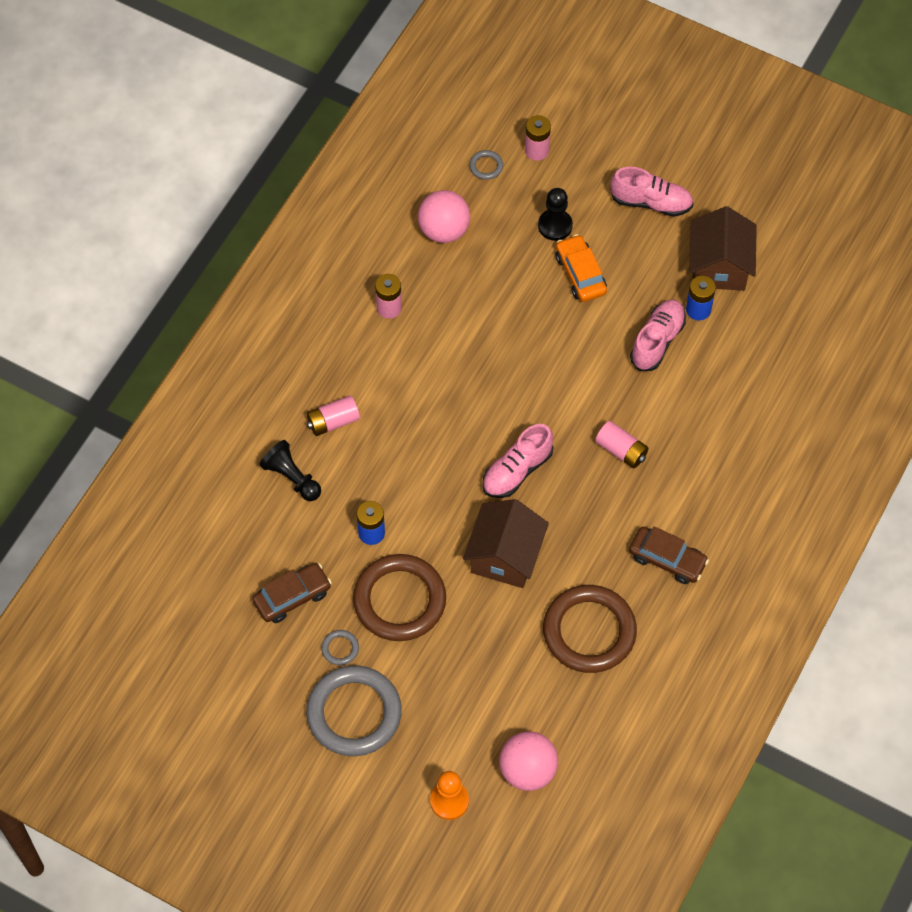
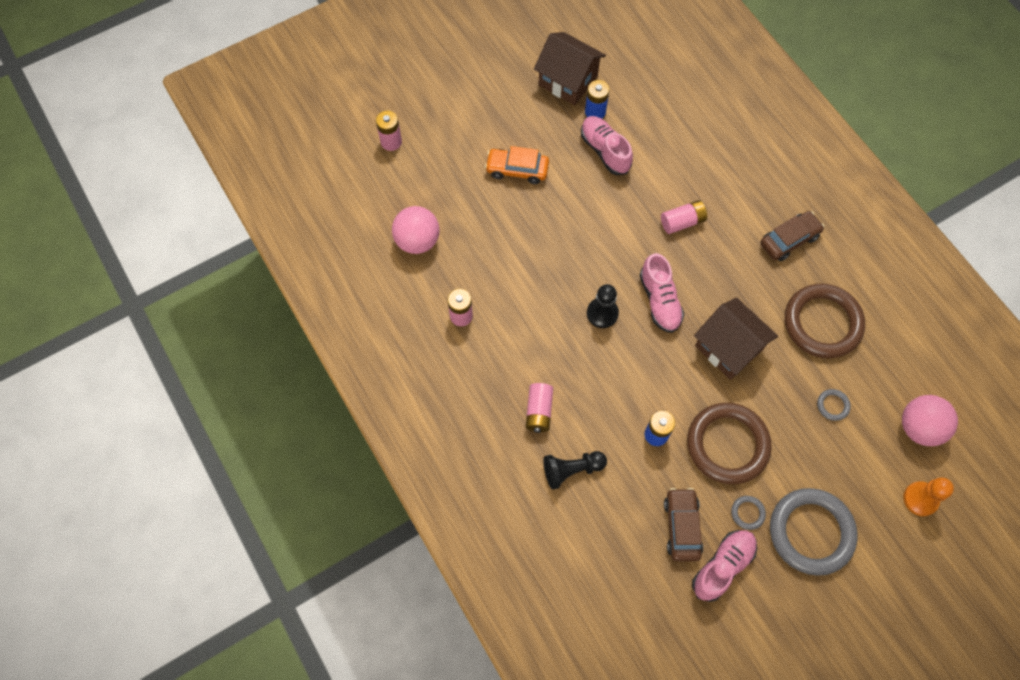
camera: 60 degrees left, 5 degrees up
(486, 166) = (381, 182): grey ring -> grey ring (832, 405)
(555, 226) = (464, 164): black pawn -> black pawn (602, 313)
(651, 202) = (486, 93): pink shoe -> pink shoe (722, 566)

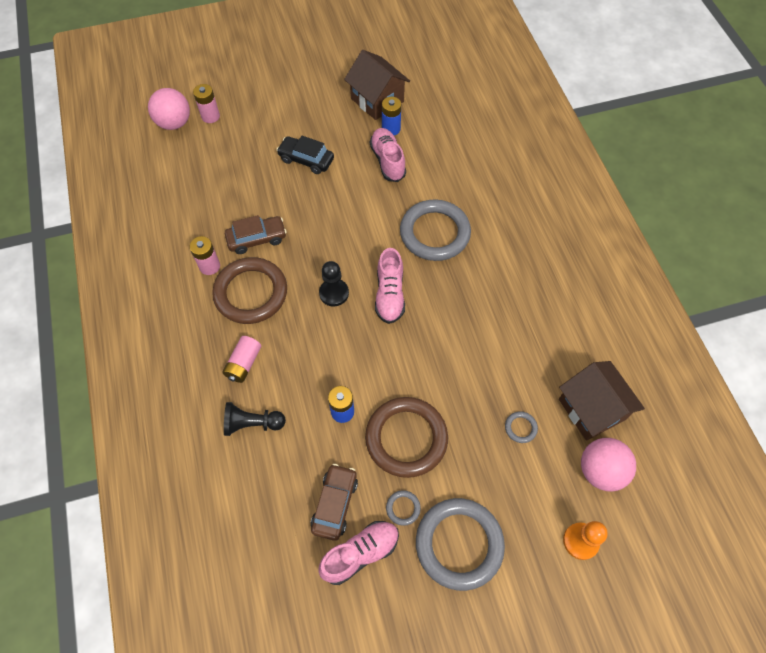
camera: 15 degrees right, 5 degrees down
(417, 241) = (199, 197): pink ball -> pink ball (174, 123)
(517, 170) = (306, 160): orange car -> black car
(682, 222) = (434, 233): pink battery -> grey ring
(728, 348) = (438, 350): brown house -> brown house (592, 409)
(789, 240) = (527, 270): brown car -> brown car (257, 239)
(822, 323) = (535, 350): brown ring -> brown ring (251, 293)

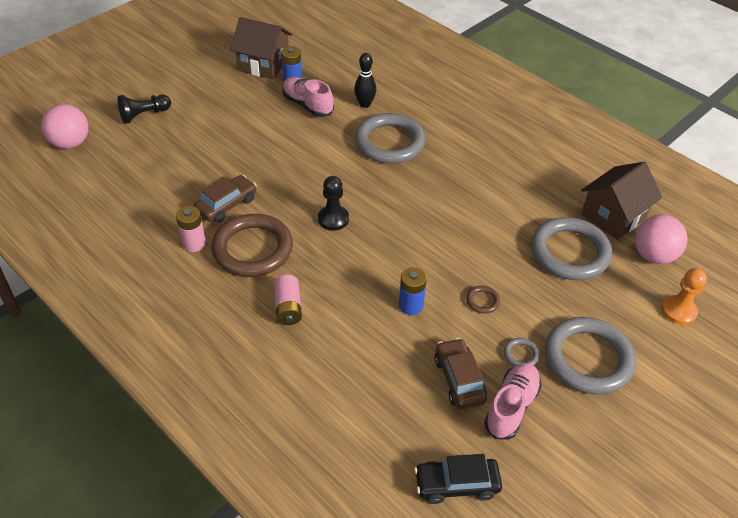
camera: 30 degrees left, 15 degrees down
(210, 116) = (106, 126): pink battery -> none
(252, 424) = (333, 351): black pawn -> black pawn (144, 115)
(306, 160) = (229, 128): black car -> black car (456, 484)
(389, 294) = (385, 201): pink shoe -> none
(406, 438) = (482, 301): brown ring -> brown ring, size x0.40
(439, 181) = (365, 104): none -> black bowling pin
(520, 428) = (569, 252): grey ring -> grey ring, size x2.50
(592, 409) = (613, 216): brown house -> brown house turned 75 degrees counterclockwise

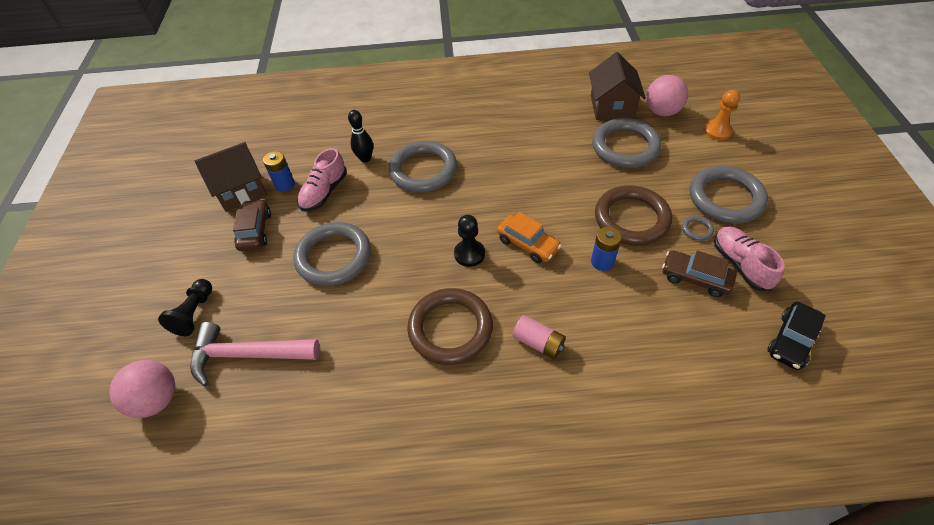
camera: 45 degrees left, 5 degrees up
(136, 160) = (247, 355): none -> pink hammer
(194, 243) = (402, 369): pink battery -> none
(226, 205) = (380, 317): brown car -> brown car (255, 231)
(254, 148) = (334, 257): none -> grey ring
(307, 105) = (324, 192): pink shoe -> pink shoe turned 60 degrees counterclockwise
(380, 248) = (528, 244): none -> orange car
(482, 301) = (631, 219): brown ring -> brown ring, size x2.50

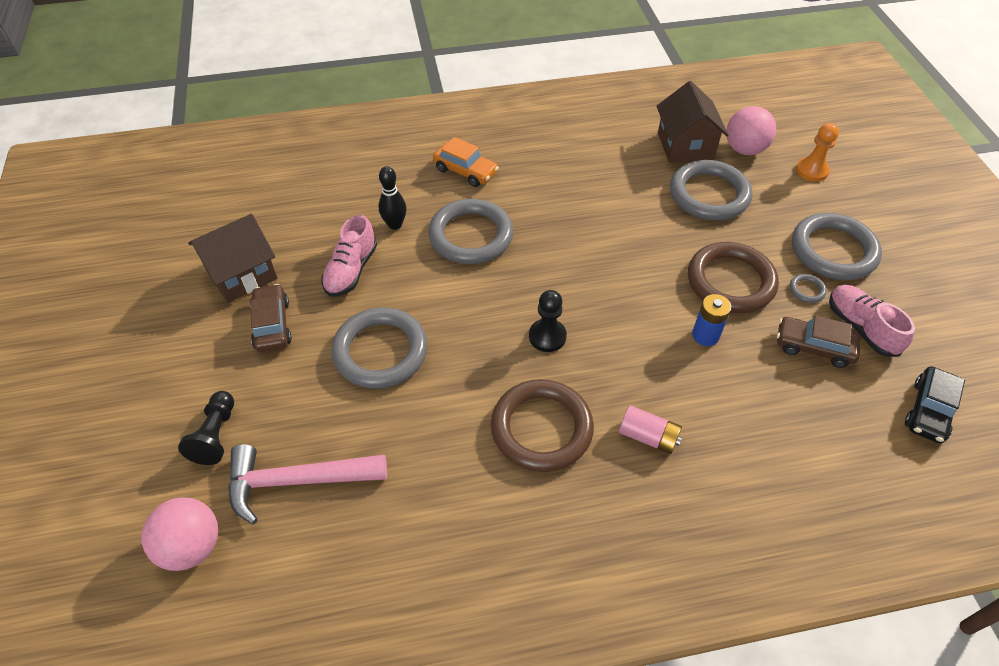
camera: 10 degrees left, 0 degrees up
(285, 185) = (298, 263): blue battery -> none
(528, 244) = (615, 320): orange car -> orange car (465, 171)

